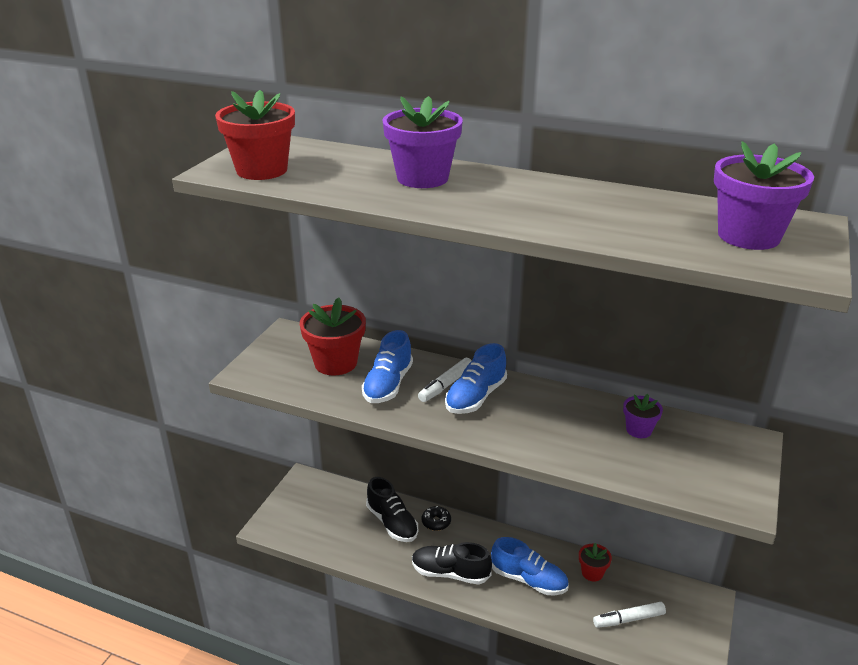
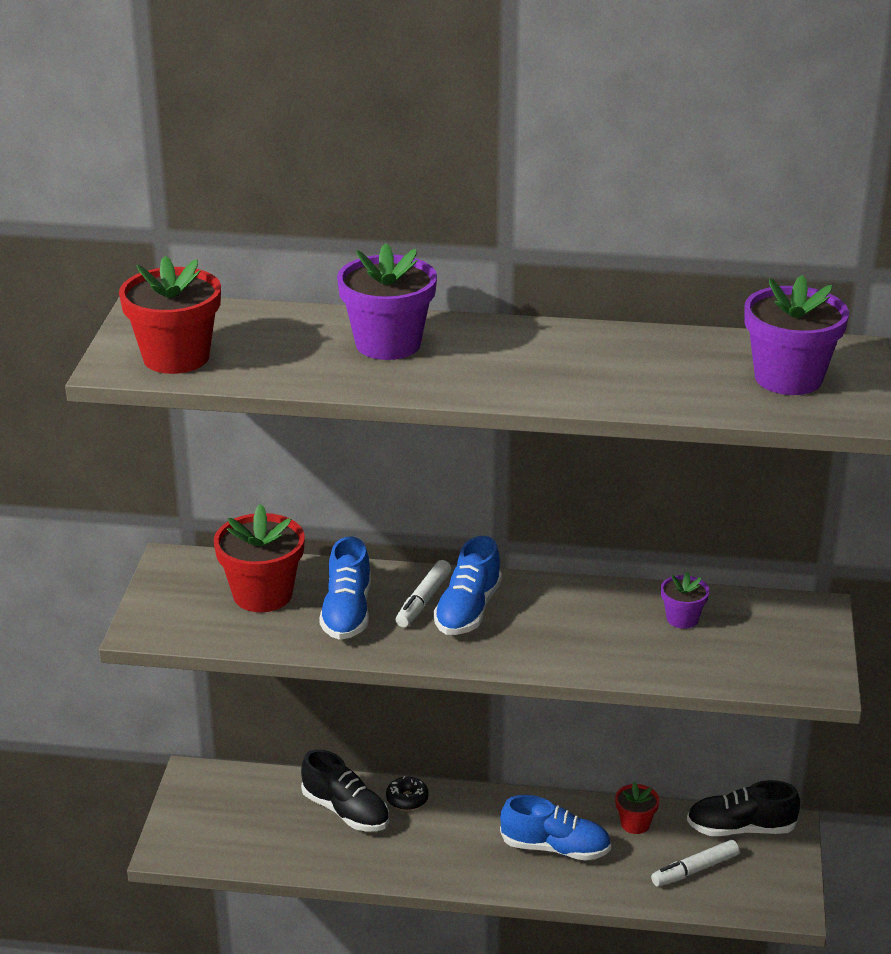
camera: 15 degrees left, 0 degrees up
(450, 573) = (449, 860): black shoe -> black shoe (741, 828)

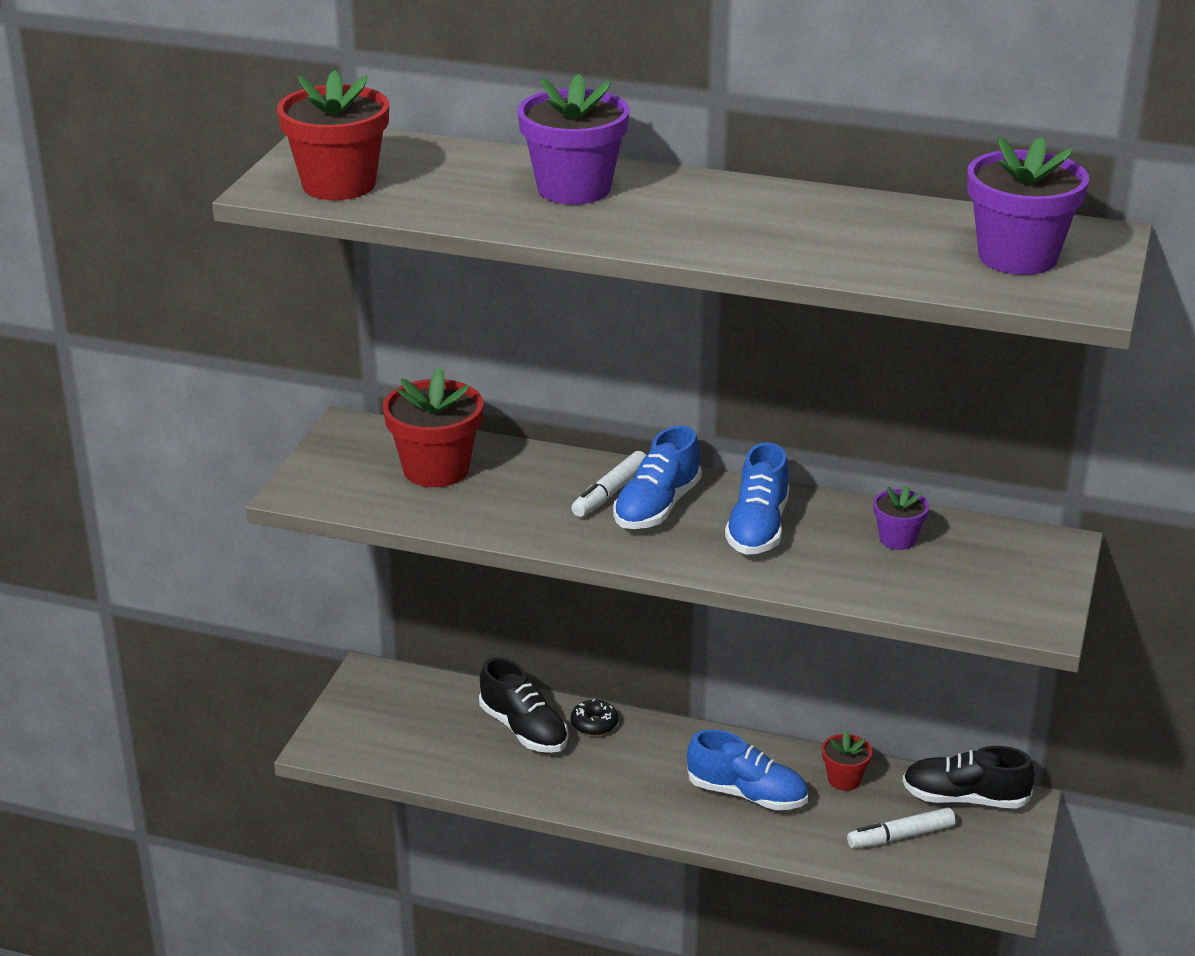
camera: 10 degrees right, 0 degrees up
(347, 612) = (522, 496): blue shoe -> blue shoe (758, 528)

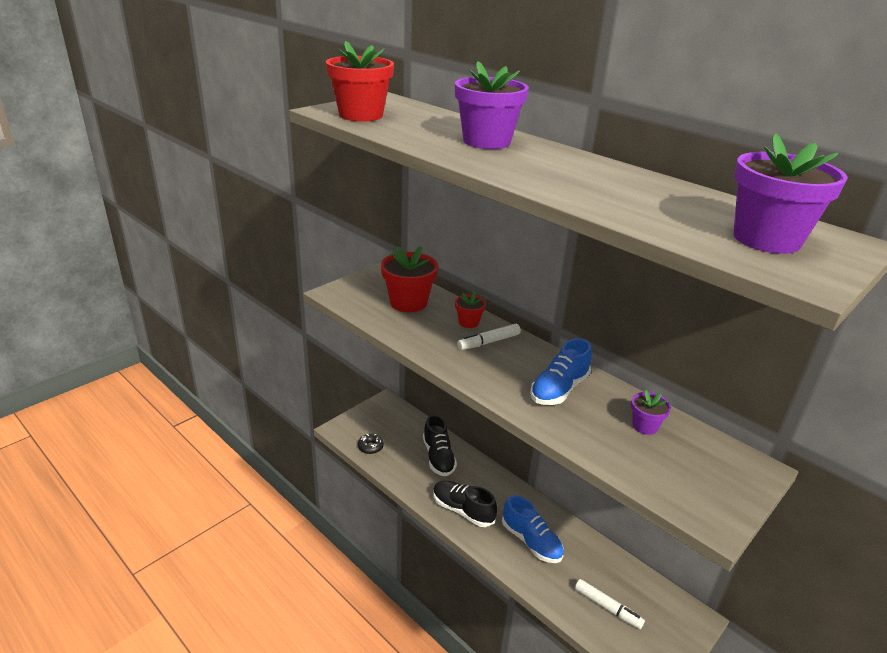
camera: 25 degrees right, 0 degrees up
(594, 724) = (475, 468): black donut -> black donut (370, 447)
(657, 507) = (508, 358): blue shoe -> none
(844, 779) = (593, 555): red flower pot -> red flower pot (468, 322)
(900, 836) = (607, 607): white marker -> white marker turned 150 degrees counterclockwise
(965, 798) = (661, 599): black shoe -> black shoe (462, 510)

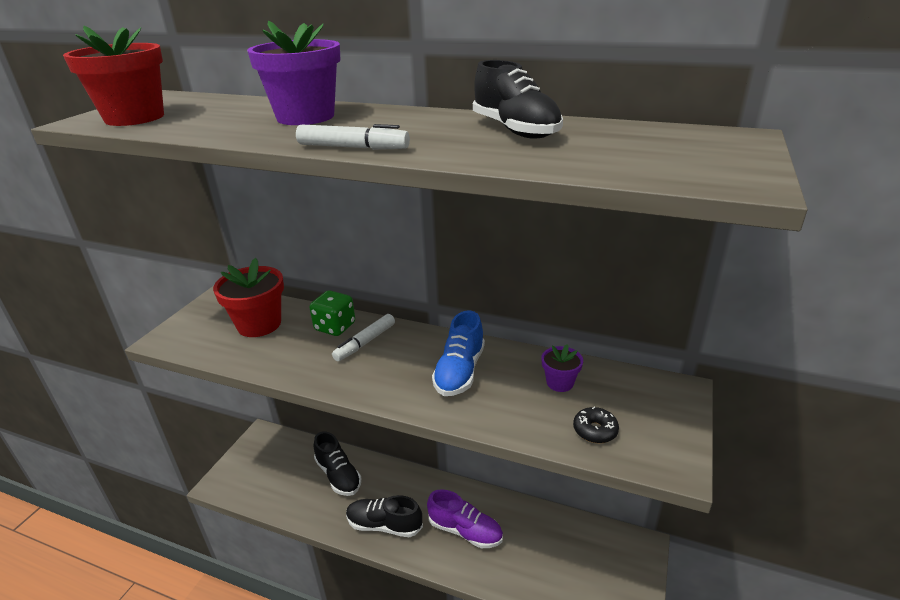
camera: 20 degrees left, 0 degrees up
(370, 447) = (260, 492): black donut -> black donut (595, 430)
(468, 322) = (335, 327): red flower pot -> green dice
(531, 541) = (465, 531): blue shoe -> purple shoe
(607, 607) = (563, 571): white marker -> white marker (353, 148)
(650, 191) = (515, 130): none -> black shoe
(766, 239) = (666, 151): purple flower pot -> none

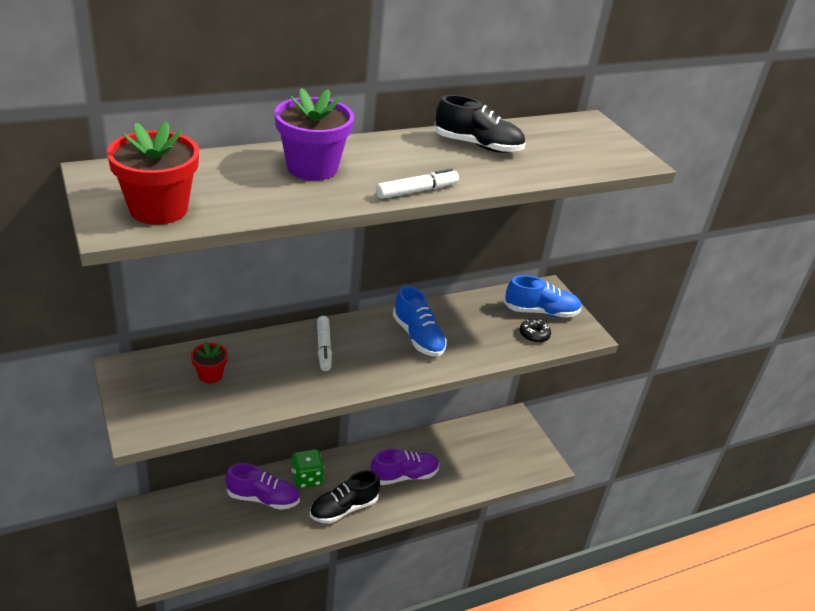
camera: 50 degrees left, 5 degrees up
(259, 324) = (210, 375): red flower pot -> red flower pot, size x0.53
(335, 327) = (281, 347): green dice -> green dice (307, 478)
(338, 475) = (263, 498): black shoe -> purple shoe
(560, 383) = (484, 315): purple flower pot -> none
(638, 410) = (541, 312): none -> blue shoe

